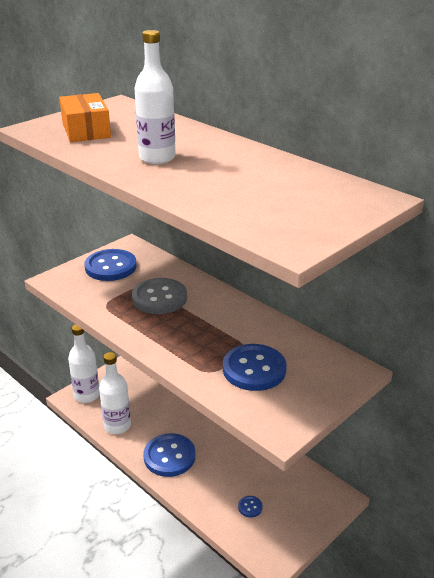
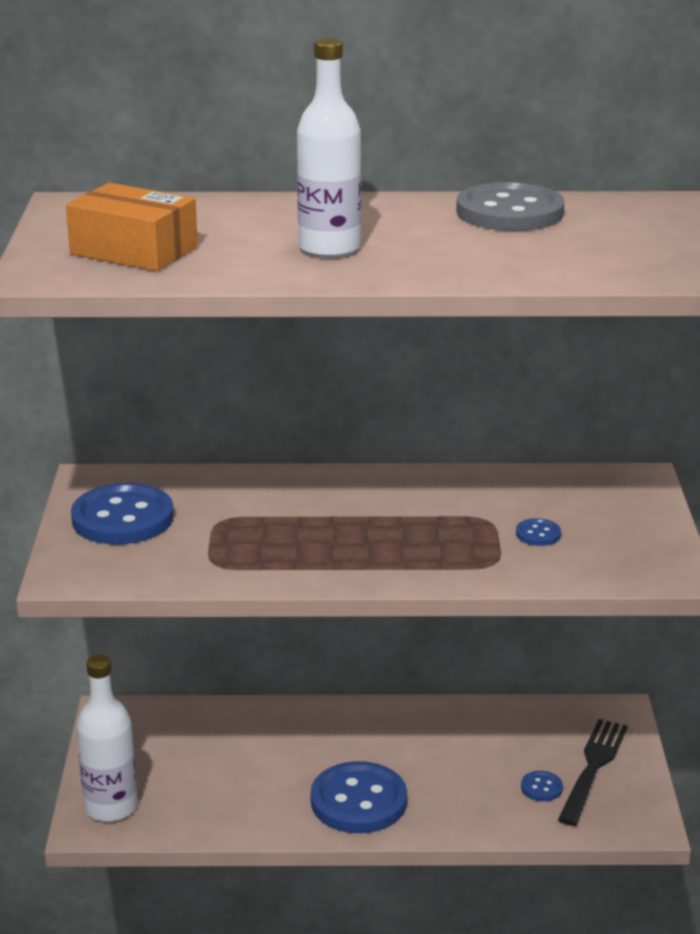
camera: 45 degrees left, 5 degrees down
(117, 426) = (225, 813): white bottle -> none
(159, 298) = (274, 520): grey button -> grey button (509, 212)
(254, 369) = (538, 534): blue button -> blue button, size x0.43
(287, 515) = (593, 768): none -> black fork

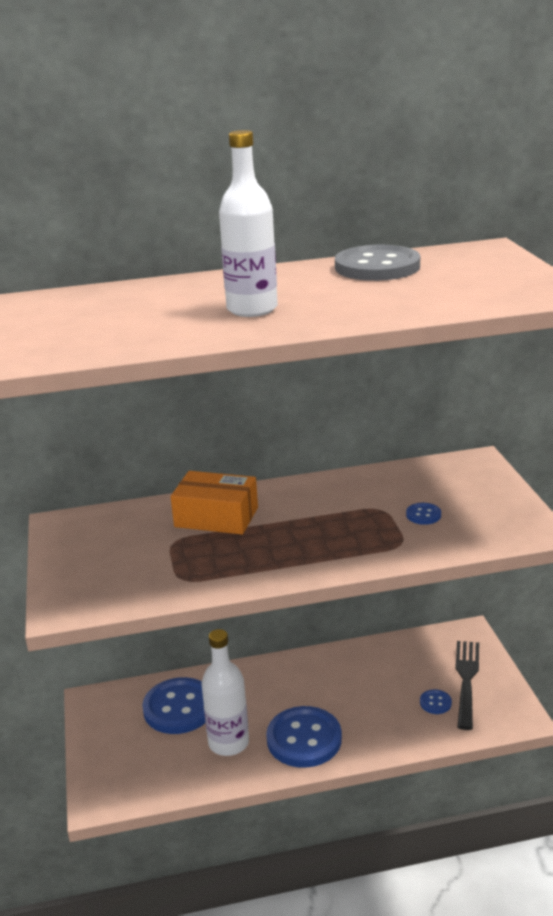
camera: 10 degrees left, 0 degrees up
(111, 807) = (112, 780): white bottle -> white bottle (228, 743)
(122, 518) = (95, 552): blue button -> blue button (179, 708)
(134, 251) = (90, 330): orange box -> orange box (216, 517)

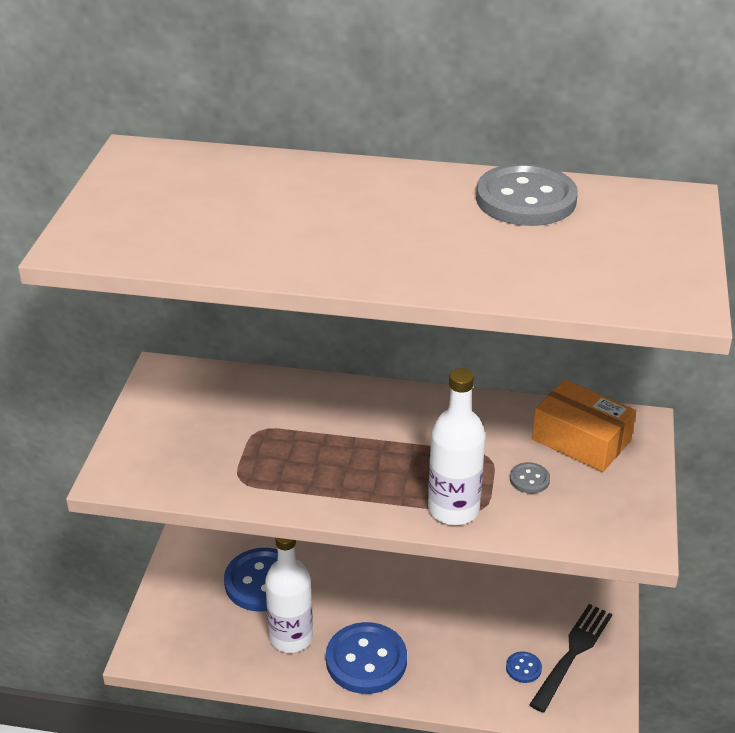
camera: 20 degrees right, 10 degrees up
(216, 517) = (315, 413): orange box -> orange box (581, 440)
(252, 309) = (343, 233): white bottle -> white bottle (453, 509)
(423, 515) = (529, 479): blue button -> grey button

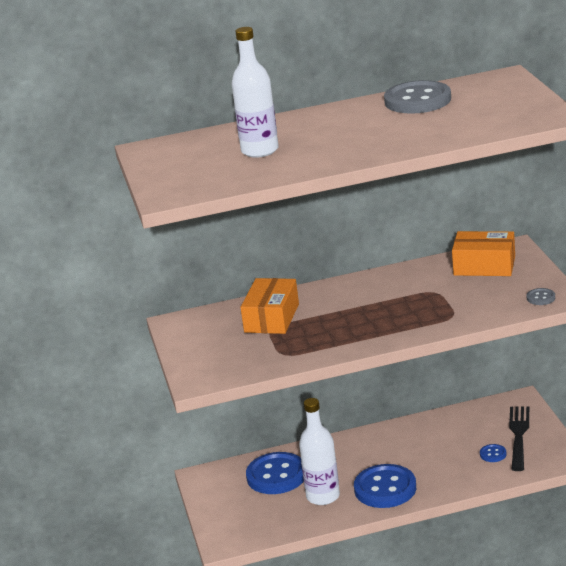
camera: 20 degrees left, 10 degrees down
(270, 414) = (271, 318): none -> orange box
(453, 509) = (435, 322): white bottle -> white bottle (260, 151)
(529, 479) = (469, 293): grey button -> grey button (540, 298)

